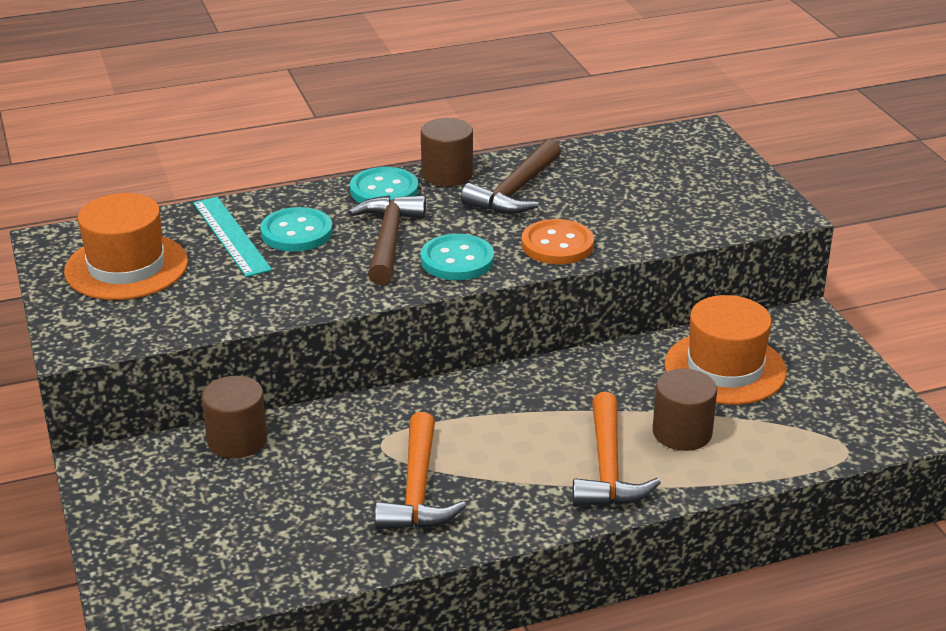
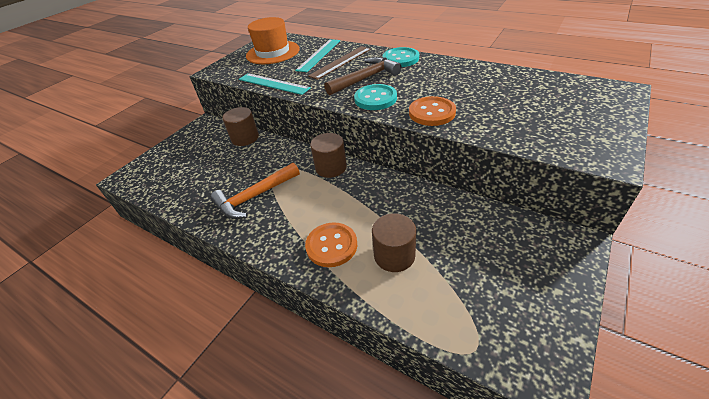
camera: 55 degrees right, 10 degrees up
(252, 311) = (273, 84): none -> turquoise ruler
(296, 232) = (340, 62): turquoise button -> brown ruler
(447, 174) = (438, 62): brown cylinder -> brown cylinder (331, 167)
(515, 191) = (456, 80): brown hammer -> none
(608, 468) = (331, 245): orange hammer -> orange button
(725, 368) = (474, 236): orange hat -> none

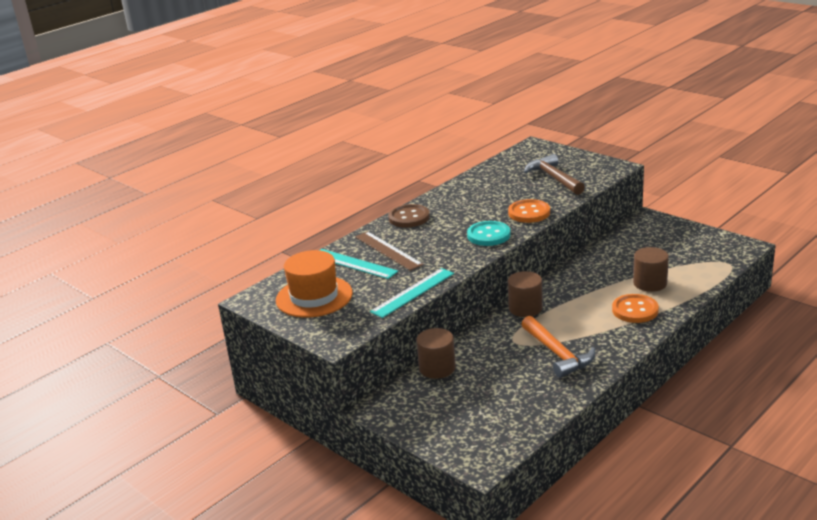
camera: 80 degrees left, 15 degrees down
(365, 78) = (441, 238): brown hammer -> brown hammer (553, 178)
(400, 59) = (409, 217): turquoise button -> brown button

